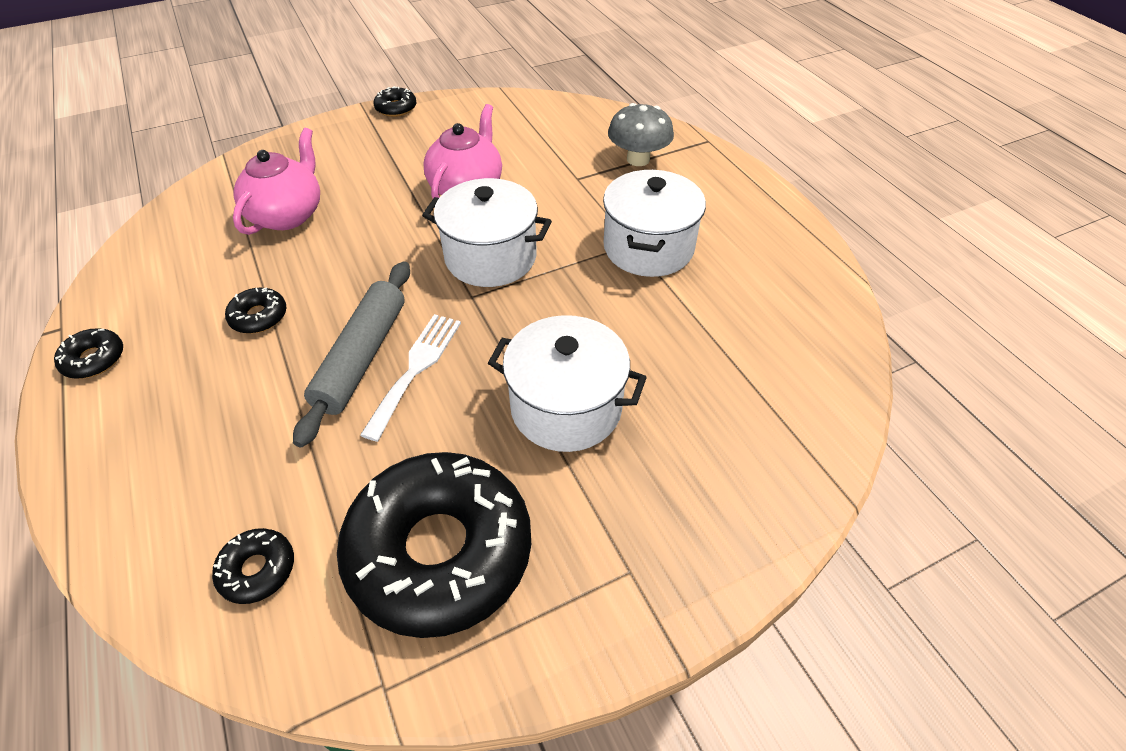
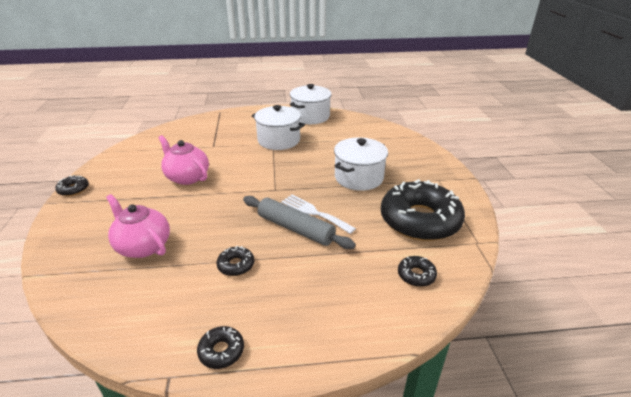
camera: 70 degrees left, 15 degrees down
(490, 257) = (251, 179): white pot -> white pot (310, 116)
(638, 159) = (215, 129): grey mushroom -> none

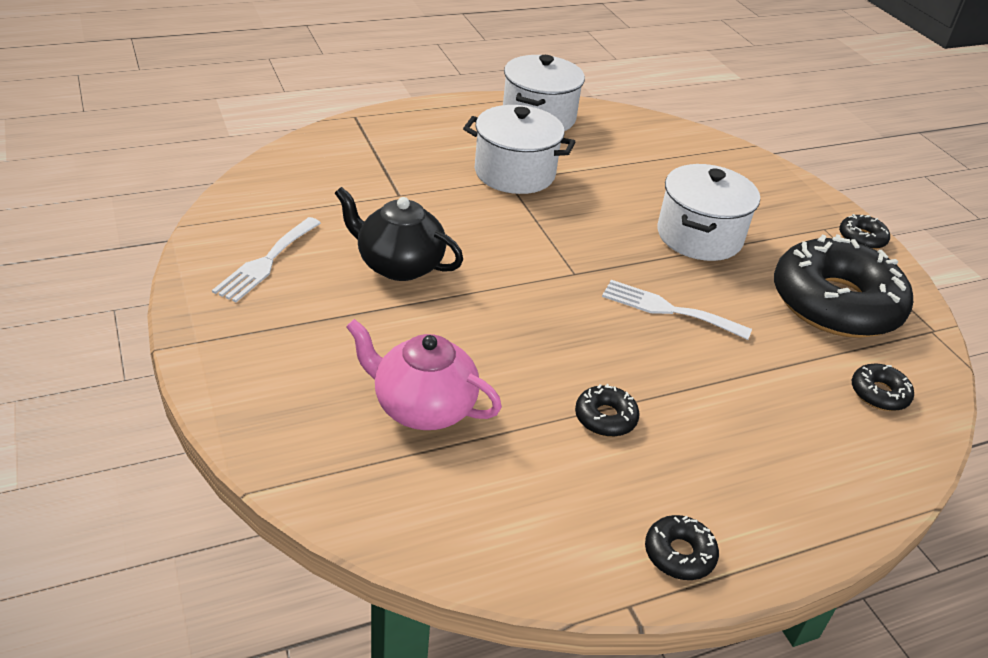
camera: 20 degrees left, 5 degrees up
(73, 189) = (192, 314): black donut -> black donut (862, 238)
(126, 170) = (266, 262): none -> white fork
(187, 177) = (399, 265): pink teapot -> black teapot
(295, 228) = (657, 342): grey rolling pin -> none

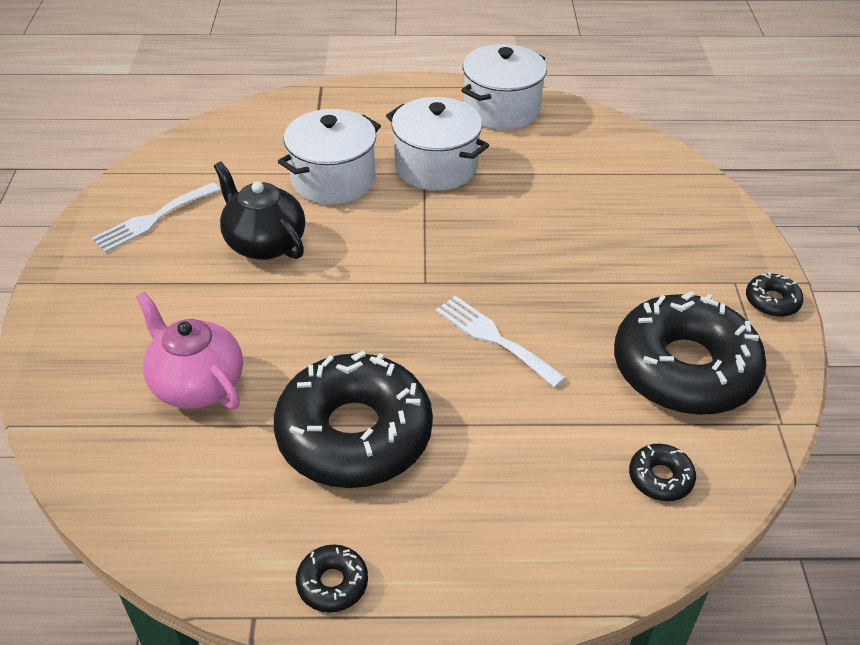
camera: 25 degrees right, 5 degrees up
(605, 418) = (354, 434): black donut -> black donut, size x2.47
(699, 236) = (583, 266): white pot -> white pot (333, 180)

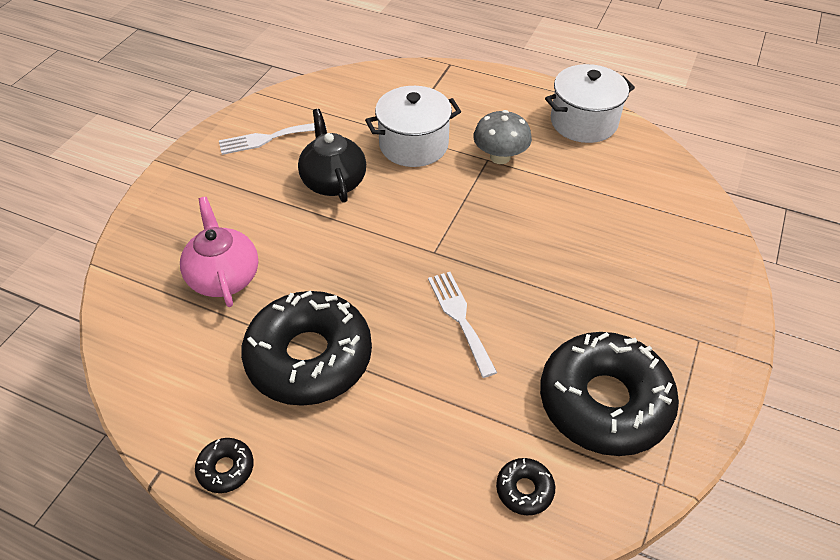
camera: 25 degrees right, 5 degrees up
(436, 167) = (500, 157): white pot -> grey mushroom
(772, 301) = (723, 369): black donut -> none

